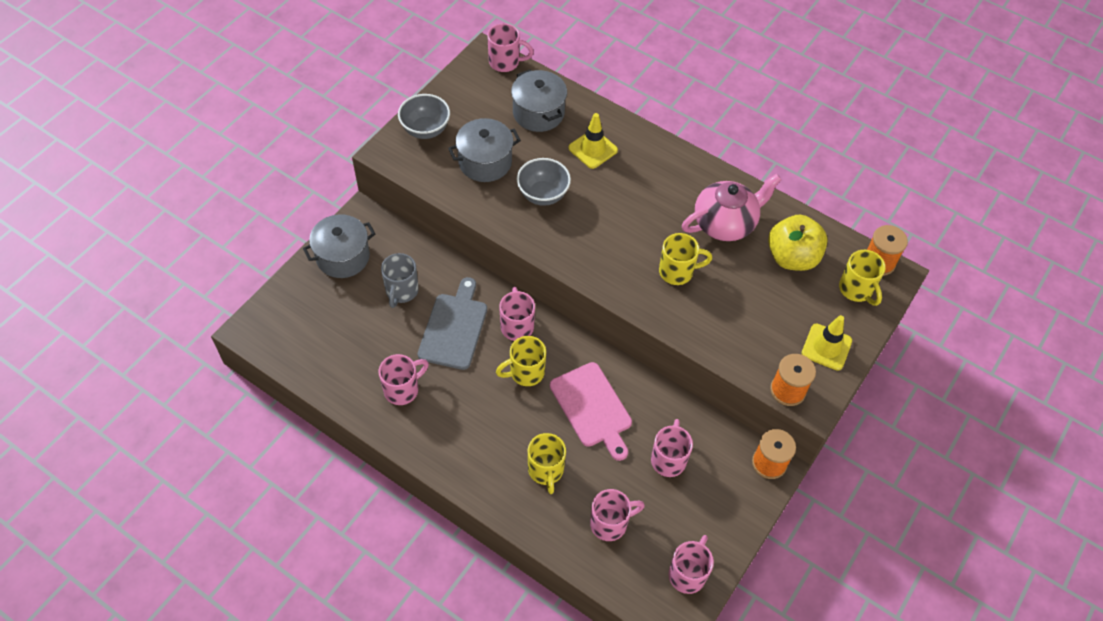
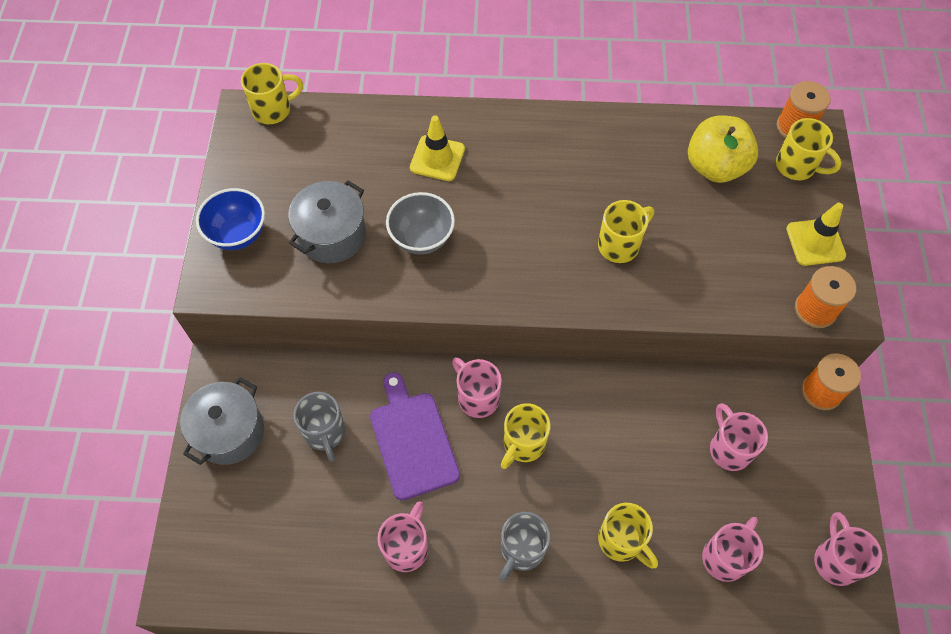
camera: 30 degrees left, 5 degrees up
(425, 130) = (238, 234): grey bowl -> blue bowl
(454, 328) = (412, 440): grey cutting board -> purple cutting board
(474, 436) = (521, 550): none -> grey mug
(505, 62) = (273, 110): pink mug -> yellow mug
(538, 113) = (350, 148): grey pot -> none
(592, 408) = (617, 440): pink cutting board -> none
(725, 223) = (627, 166): pink teapot -> none

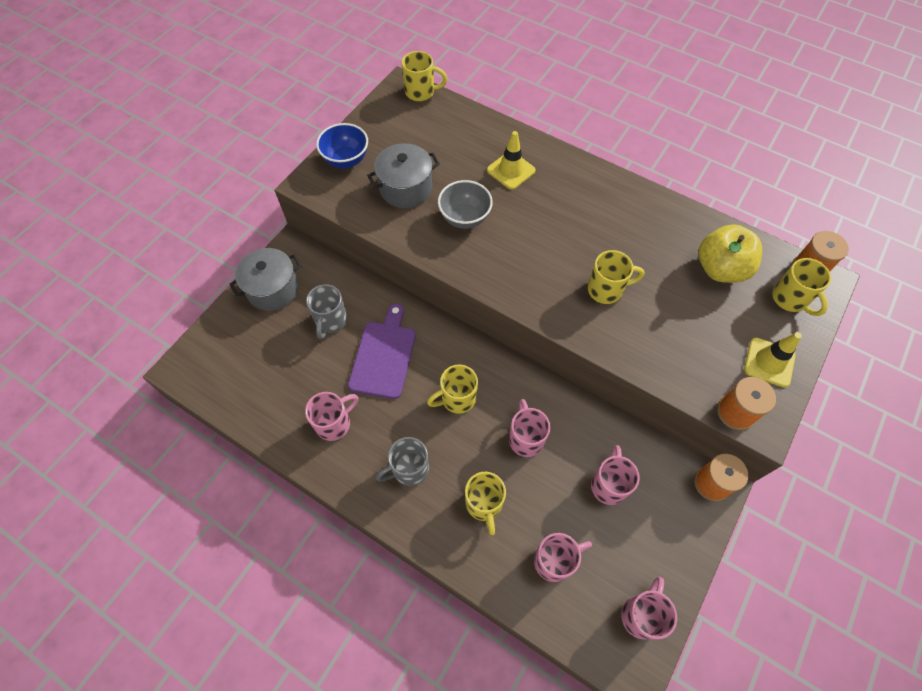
camera: 30 degrees right, 0 degrees up
(477, 397) = (446, 350): pink mug -> pink mug (525, 438)

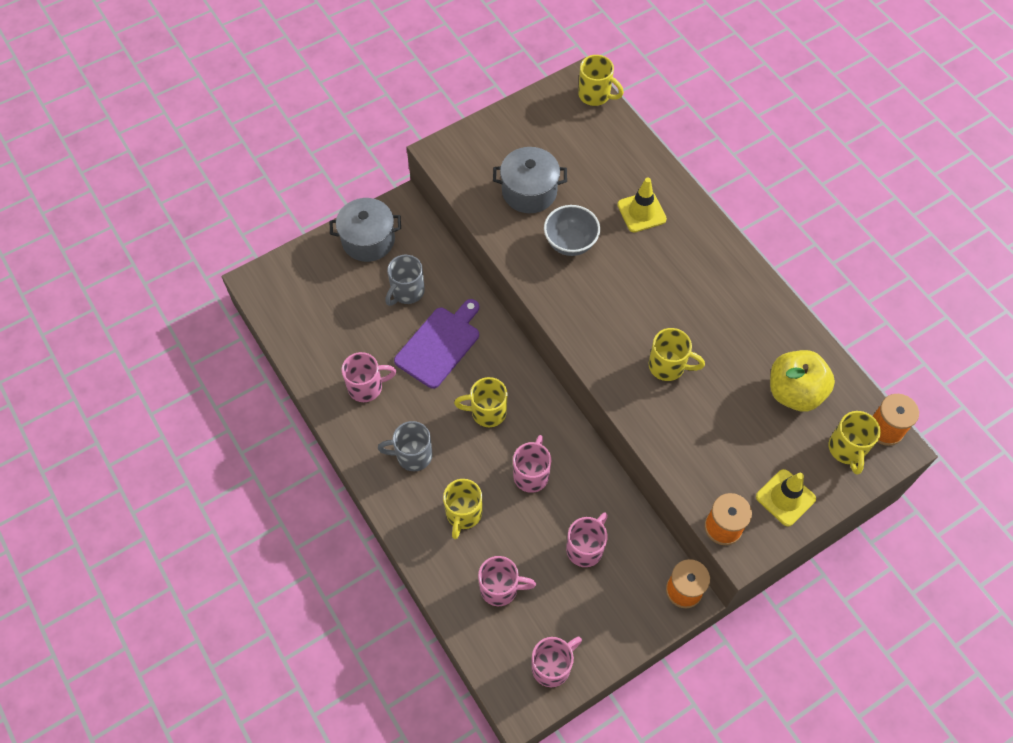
camera: 25 degrees right, 0 degrees up
(346, 160) = (487, 141): blue bowl -> none

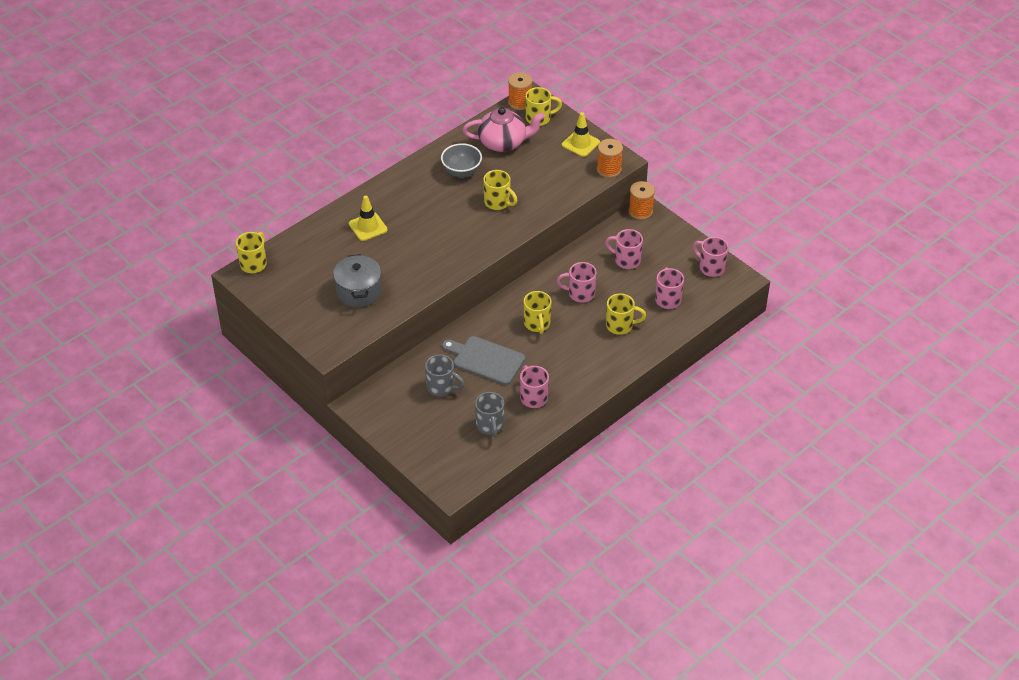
camera: 100 degrees left, 15 degrees down
(368, 240) = (395, 421): grey pot -> none
(412, 455) = (583, 360): grey mug -> grey mug (490, 426)
(439, 344) = (486, 360): purple cutting board -> grey cutting board
(570, 243) = (404, 263): grey bowl -> grey bowl (461, 172)
(668, 366) = (498, 202): yellow mug -> yellow mug turned 120 degrees clockwise
(794, 392) = (503, 142): yellow apple -> pink teapot

